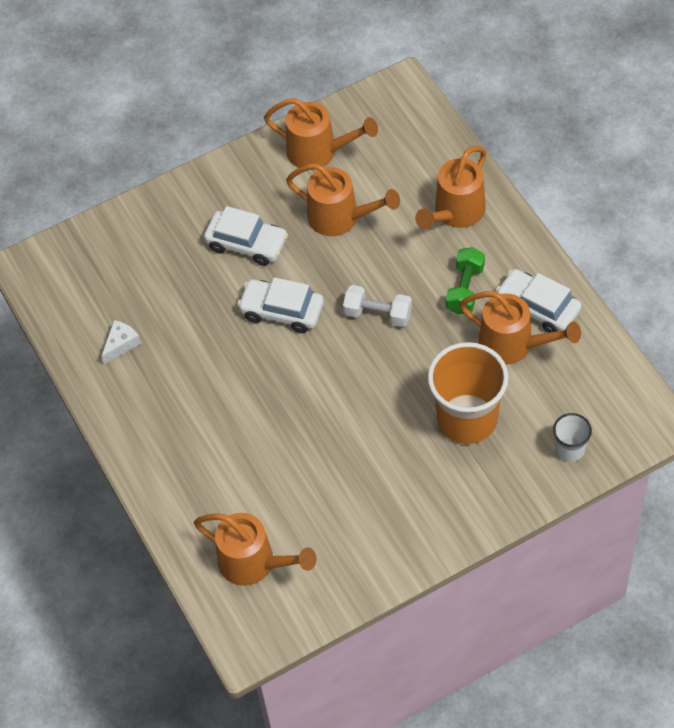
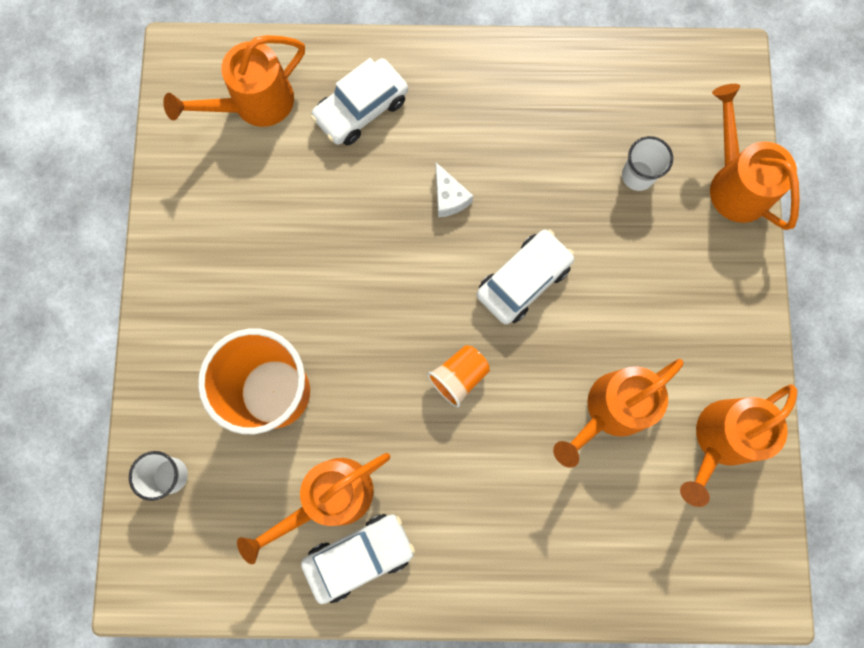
camera: 115 degrees right, 20 degrees up
(121, 344) = (578, 105): white cheese -> white cheese (449, 197)
(156, 281) = (637, 175): none -> white cup
(247, 243) = (634, 291): white car -> white car (361, 109)
(378, 314) = (459, 377): white dumbbell -> orange cup
(455, 213) = (542, 544): orange watering can -> orange watering can (735, 183)
(465, 289) = (433, 490): green dumbbell -> none

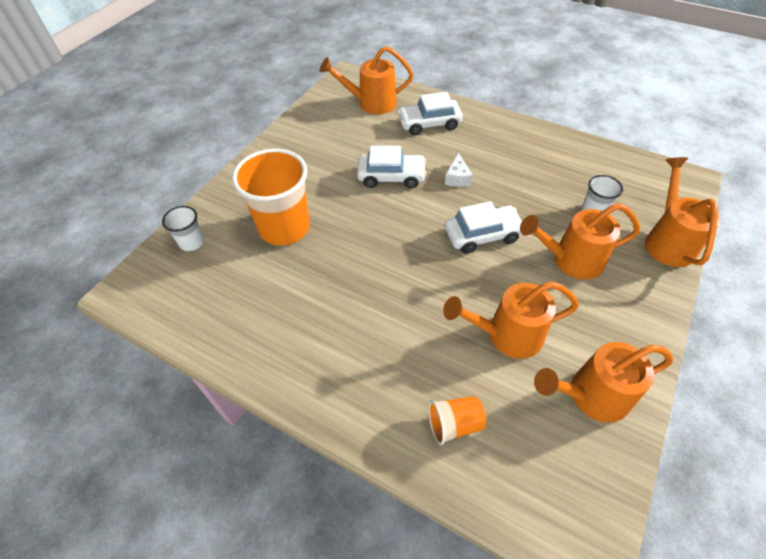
camera: 30 degrees right, 25 degrees down
(329, 498) = (275, 297): orange watering can -> orange watering can (570, 260)
(359, 556) = (268, 341): white car -> white car (391, 177)
(459, 377) = (406, 268): orange cup -> orange cup (454, 424)

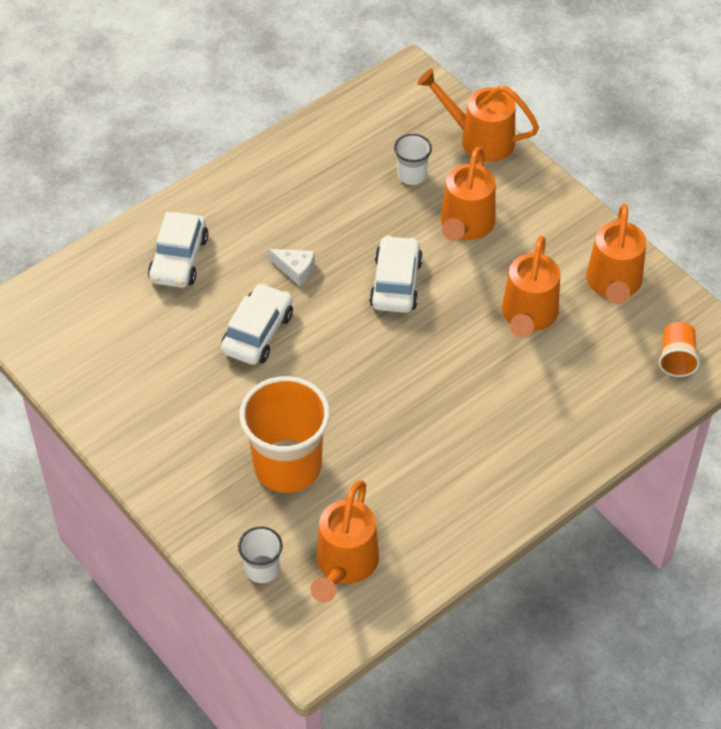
camera: 70 degrees left, 0 degrees up
(371, 103) = (95, 306): orange watering can -> orange watering can (344, 565)
(454, 424) = (600, 393): orange cup -> orange cup (676, 359)

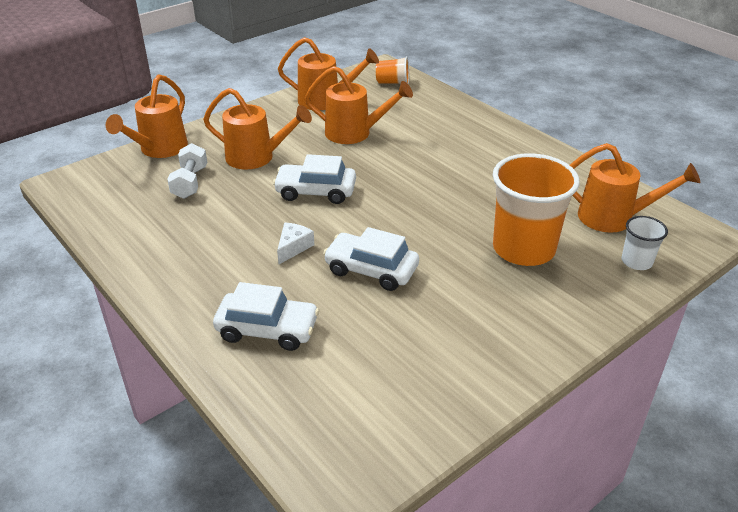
camera: 90 degrees left, 15 degrees down
(412, 175) = (190, 182): white cup -> white dumbbell

